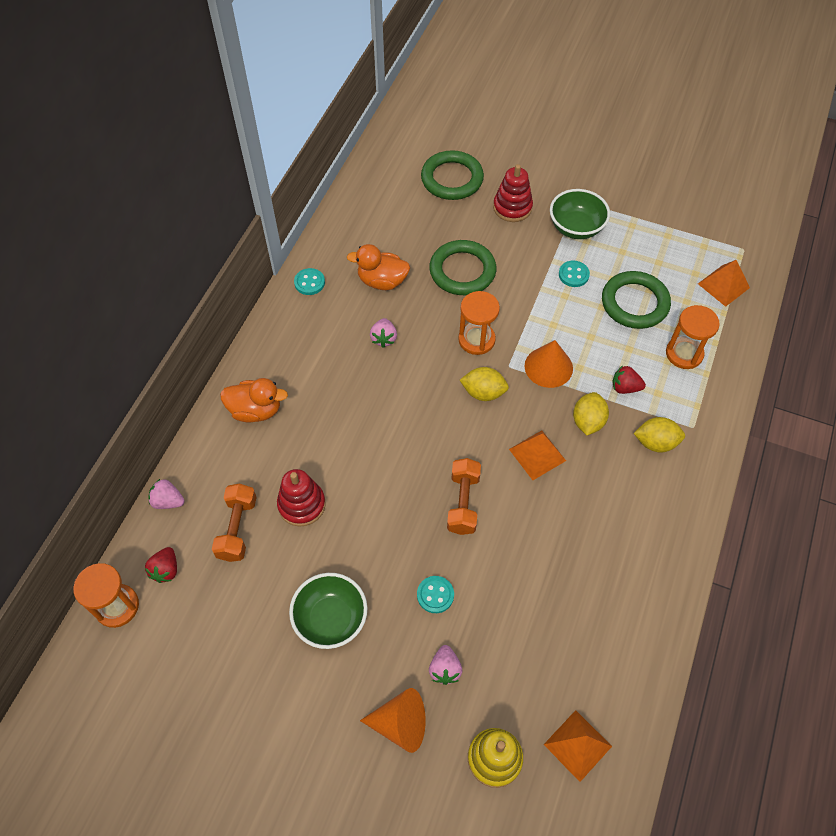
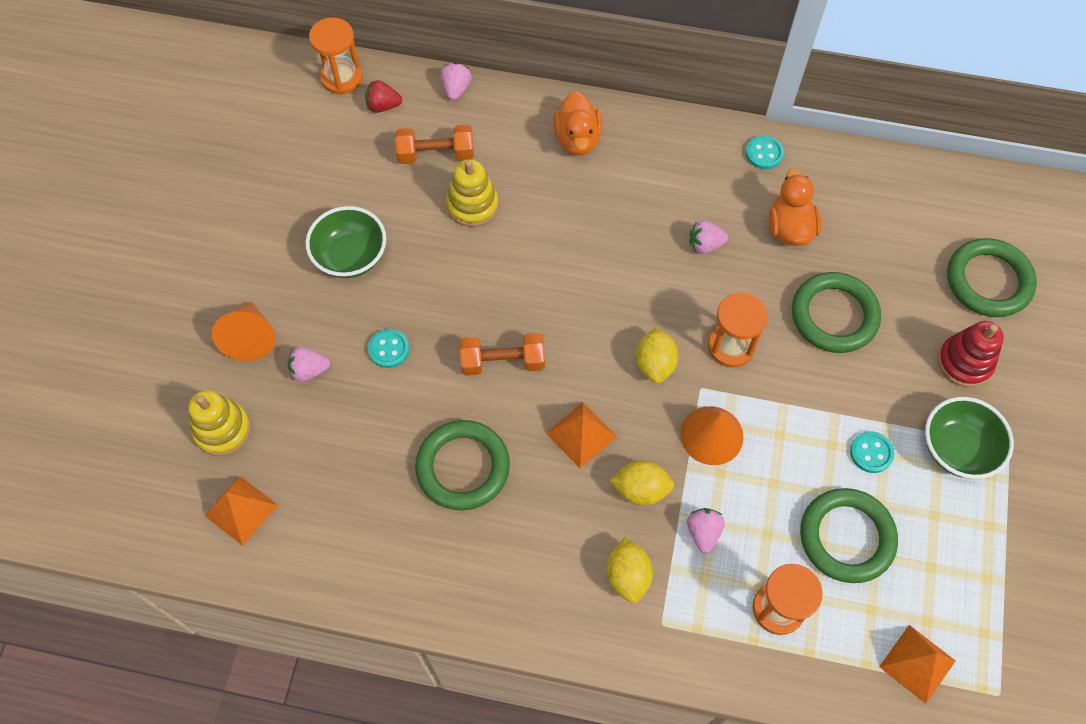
camera: 80 degrees right, 5 degrees up
(301, 505) = (472, 205): red stacking toy -> yellow stacking toy
(556, 547) = (463, 467): none -> green ring
(625, 387) = (703, 532): red strawberry -> pink strawberry

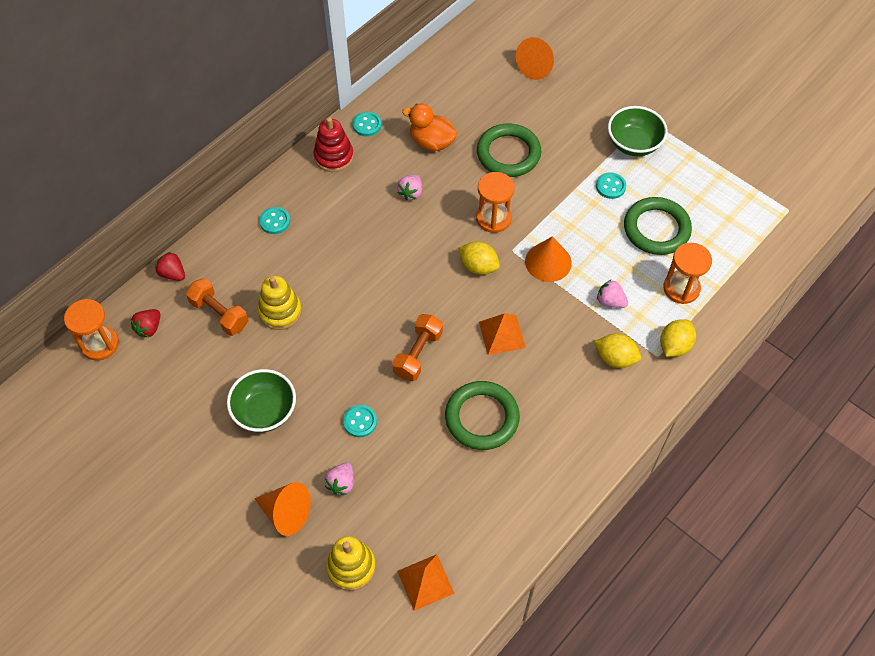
camera: 60 degrees left, 5 degrees down
(436, 154) = (219, 314): orange dumbbell -> orange dumbbell turned 75 degrees counterclockwise
(456, 89) = (173, 274): pink strawberry -> red strawberry
(577, 139) = (275, 221): orange duck -> turquoise button
(640, 490) = (561, 320): yellow lemon -> yellow lemon (674, 346)
(917, 663) = (751, 238): orange pyramid -> none
(964, 362) = (581, 109): red stacking toy -> red stacking toy (334, 157)
(988, 281) = (537, 67): green ring -> orange cone

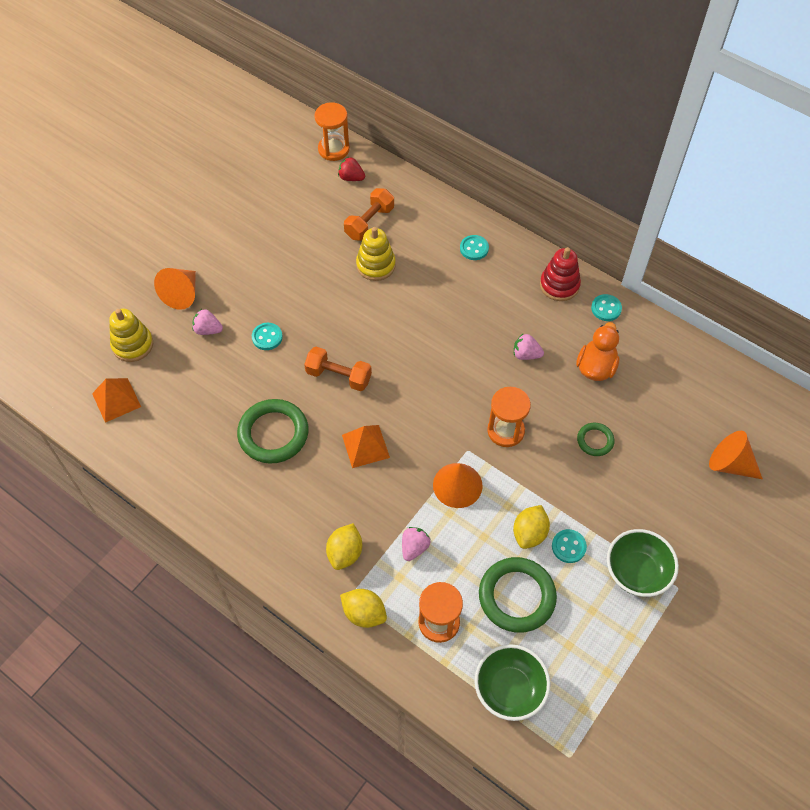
camera: 85 degrees right, 0 degrees up
(173, 274) = (407, 184): red strawberry -> none
(265, 411) = (275, 267): green bowl -> green bowl (509, 689)
(478, 266) = (444, 420): yellow lemon -> yellow lemon (529, 533)
(508, 153) = (595, 440): green ring -> green ring, size x0.52

